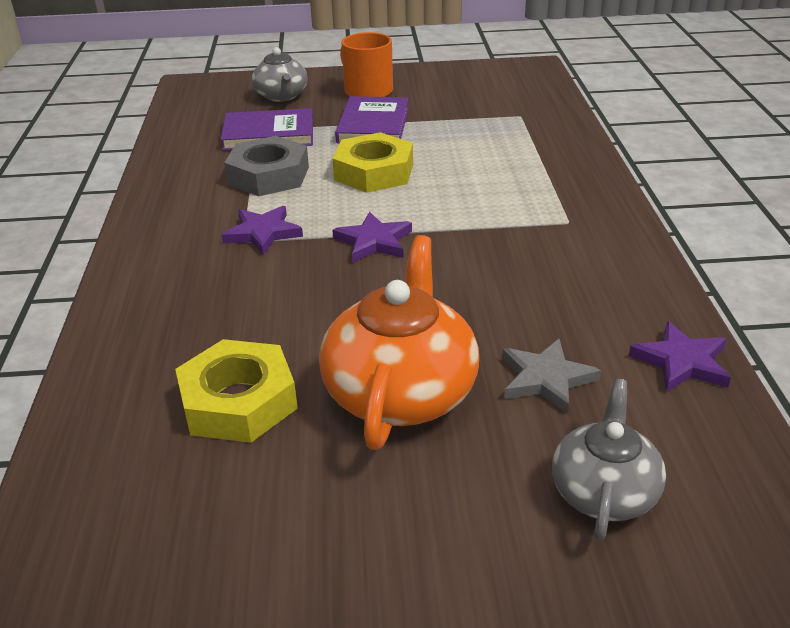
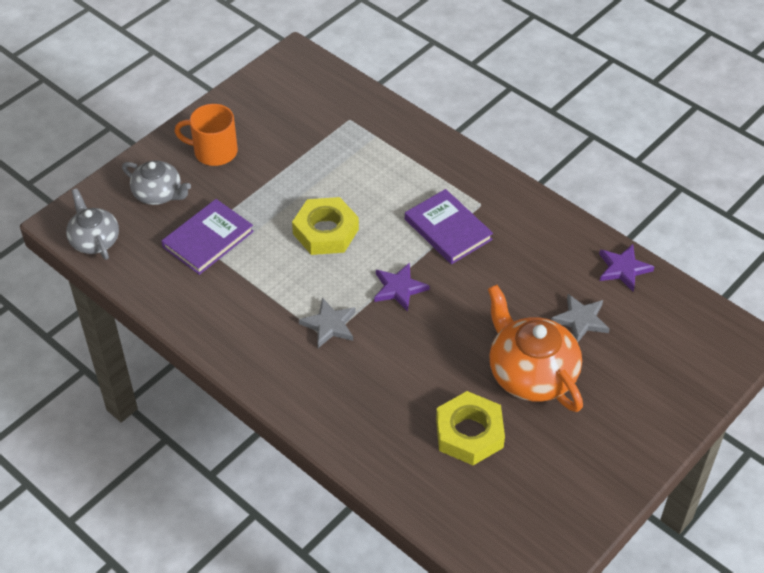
camera: 45 degrees left, 15 degrees up
(263, 233) = (329, 325): purple star -> grey star
(268, 175) = (264, 277): grey nut -> none
(373, 125) = (267, 186): purple book -> purple book (448, 229)
(604, 492) = (659, 361): grey teapot -> grey teapot (94, 240)

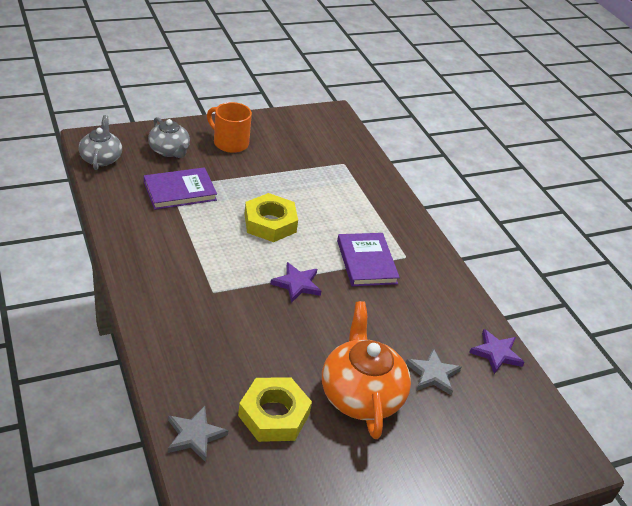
camera: 20 degrees right, 10 degrees down
(329, 325) = (222, 284): grey star -> grey star (195, 435)

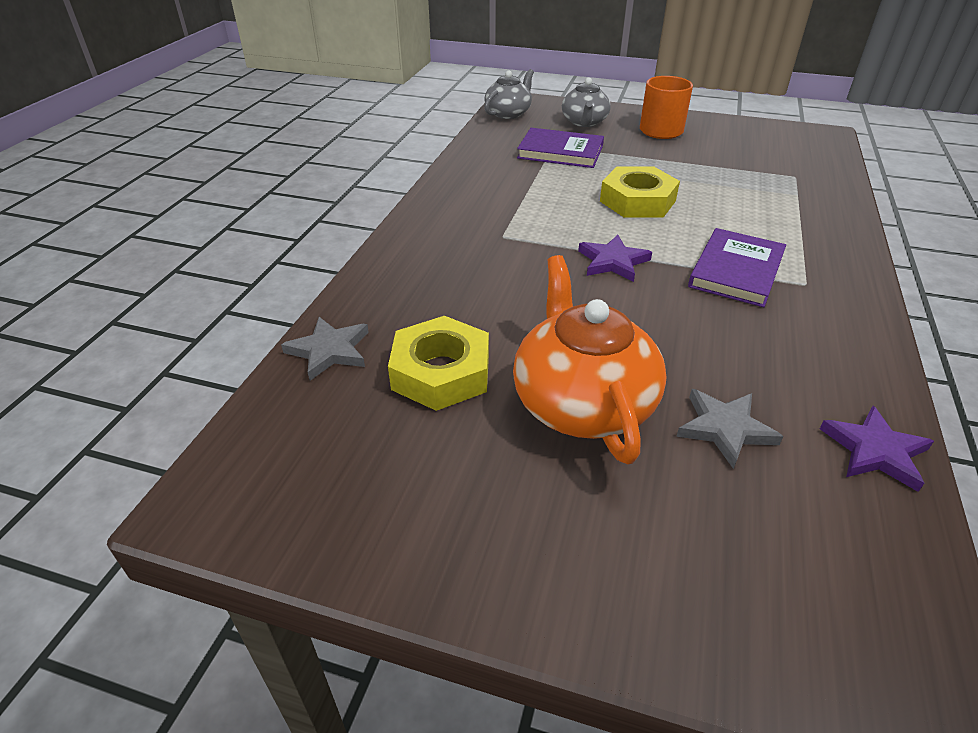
camera: 45 degrees right, 0 degrees up
(361, 394) = (582, 402): orange teapot -> orange teapot turned 45 degrees counterclockwise

